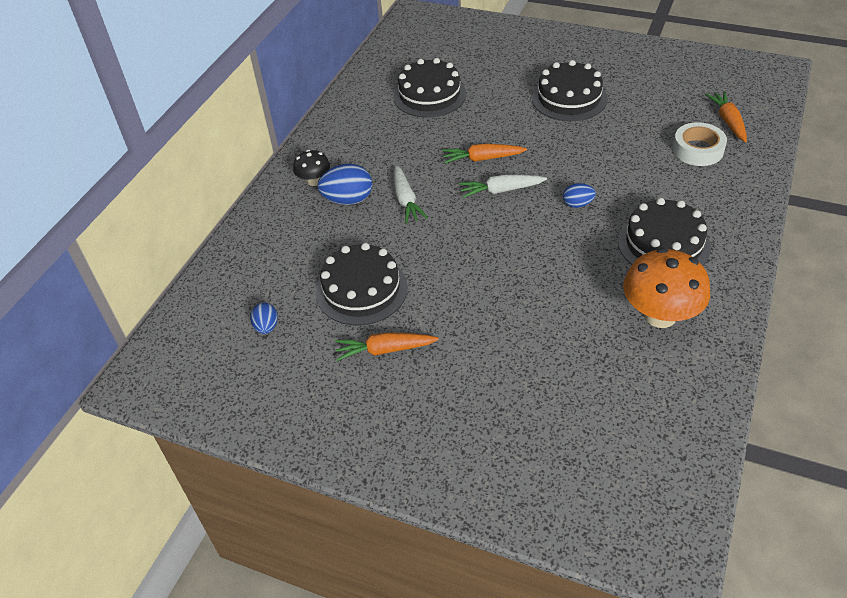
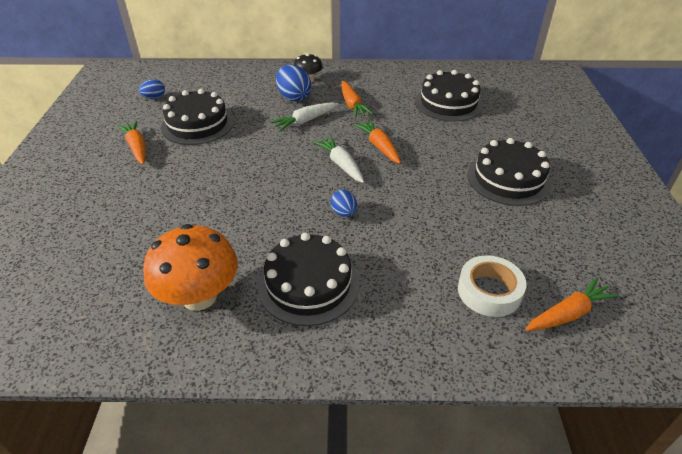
camera: 65 degrees right, 5 degrees down
(392, 159) = (352, 105): none -> orange carrot

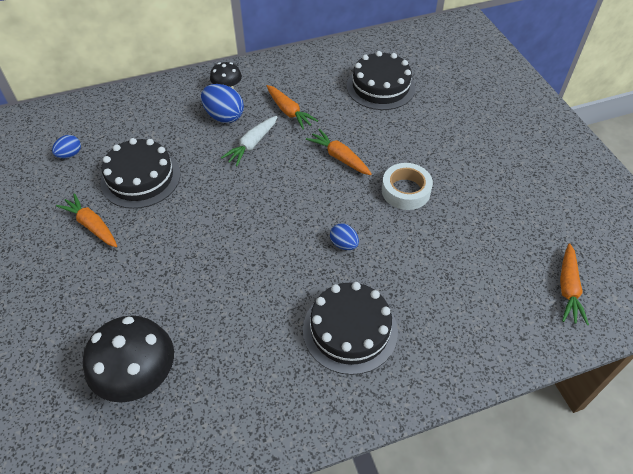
camera: 20 degrees left, 10 degrees up
(97, 266) = (139, 377): none -> black mushroom
(199, 297) = (259, 375): orange mushroom -> none
(341, 164) = (314, 189): white carrot -> none
(489, 291) = (501, 287): white tape -> white tape (405, 191)
(508, 179) = (470, 164): black cake -> none
(568, 313) = (568, 288): orange carrot -> orange carrot turned 150 degrees clockwise

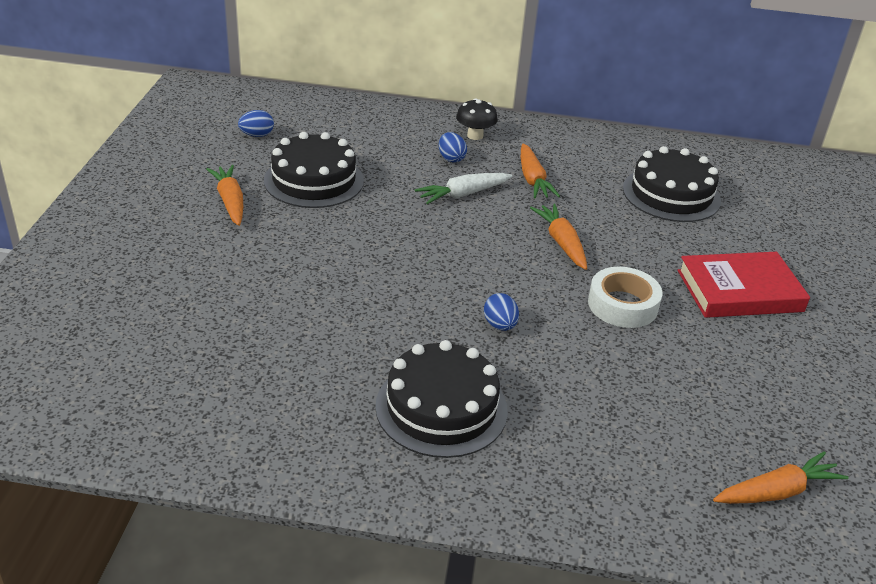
camera: 25 degrees right, 15 degrees down
(139, 377) = (173, 348): black mushroom -> none
(224, 116) = (451, 158): blue egg -> blue egg, size x0.58
(463, 147) = (739, 291): none -> red book
(568, 288) = (777, 492): orange carrot -> orange carrot turned 150 degrees counterclockwise

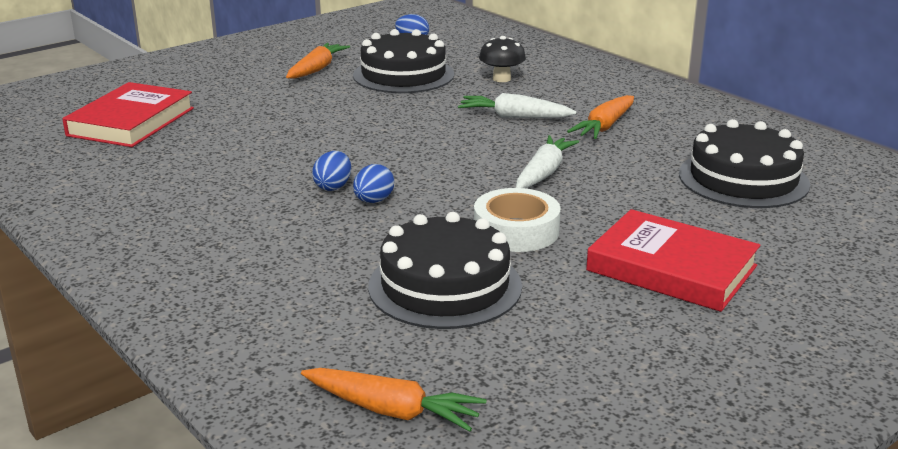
camera: 45 degrees right, 10 degrees down
(165, 338) = (131, 122): none -> red book
(441, 408) = (225, 226): black cake -> black cake (445, 286)
(451, 158) = (551, 93): blue egg -> blue egg (333, 186)
(475, 136) = (606, 85): black mushroom -> black mushroom (501, 79)
(561, 243) = (543, 173): orange carrot -> white carrot

